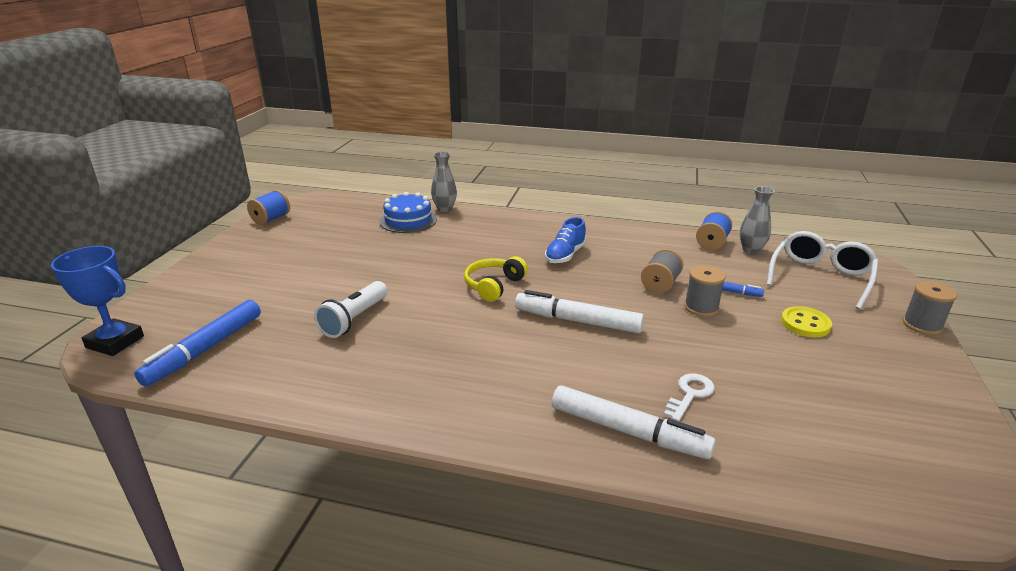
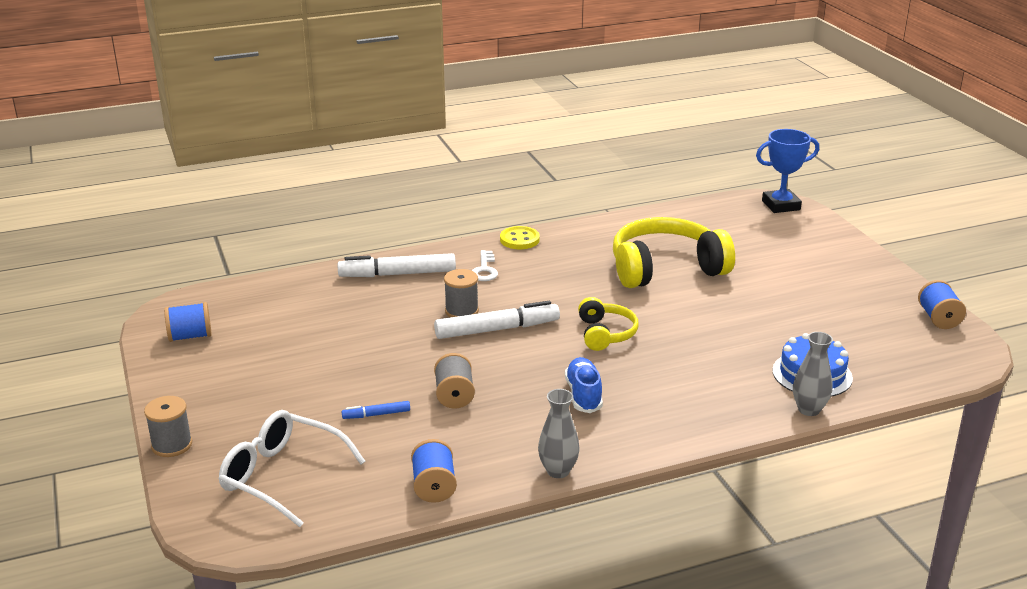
camera: 145 degrees right, 0 degrees up
(205, 349) = (719, 221): blue marker -> none
(354, 319) = (666, 268): white flashlight -> yellow headphones
(690, 394) = (369, 307): white key -> white key (484, 270)
(701, 307) = (398, 383): grey spool -> grey spool (461, 311)
(751, 250) = (379, 494): grey vase -> grey vase (558, 471)
(805, 324) = (292, 402): yellow button -> yellow button (519, 240)
(820, 277) = (282, 476): white glasses -> white glasses turned 120 degrees clockwise
(932, 440) = (190, 336): none -> blue spool

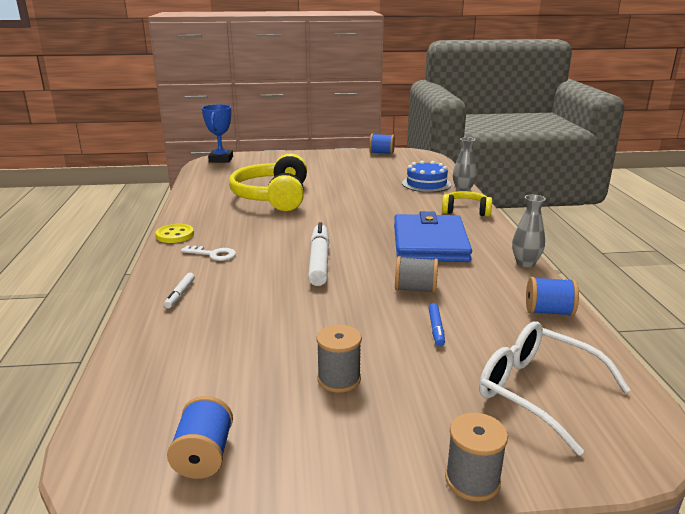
camera: 75 degrees left, 5 degrees down
(282, 476) = (537, 392): white glasses -> white glasses turned 90 degrees clockwise
(397, 274) = (180, 294): white marker -> white marker, size x0.48
(461, 311) = (277, 271): grey spool -> grey spool (339, 379)
(583, 395) = (429, 243): blue shoe -> blue wallet
(605, 334) = (350, 226): yellow headphones -> yellow headphones (466, 211)

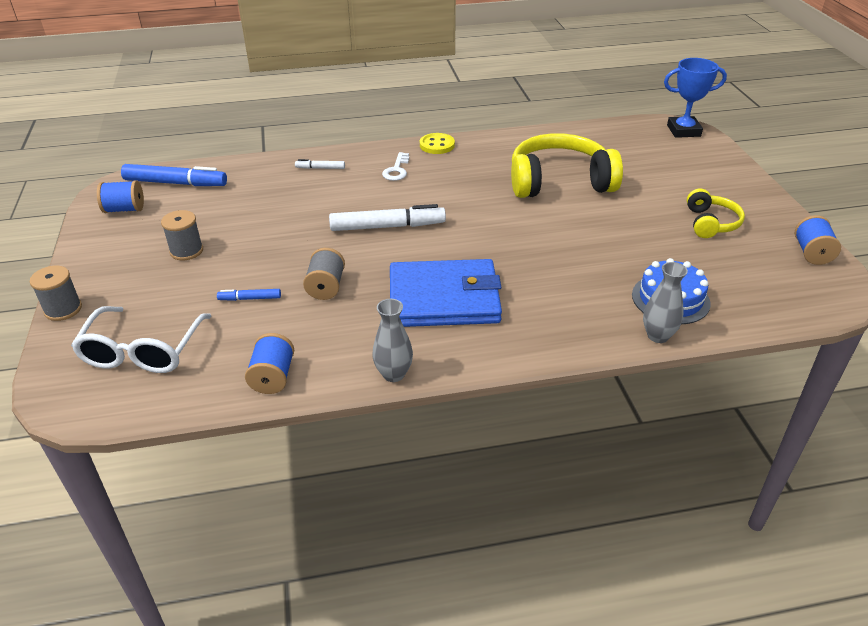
camera: 85 degrees right, 15 degrees up
(146, 407) = (176, 183): none -> blue marker
(466, 211) = (564, 334): yellow headphones -> yellow headphones (710, 223)
(537, 392) = (143, 351): white glasses -> white glasses turned 150 degrees clockwise

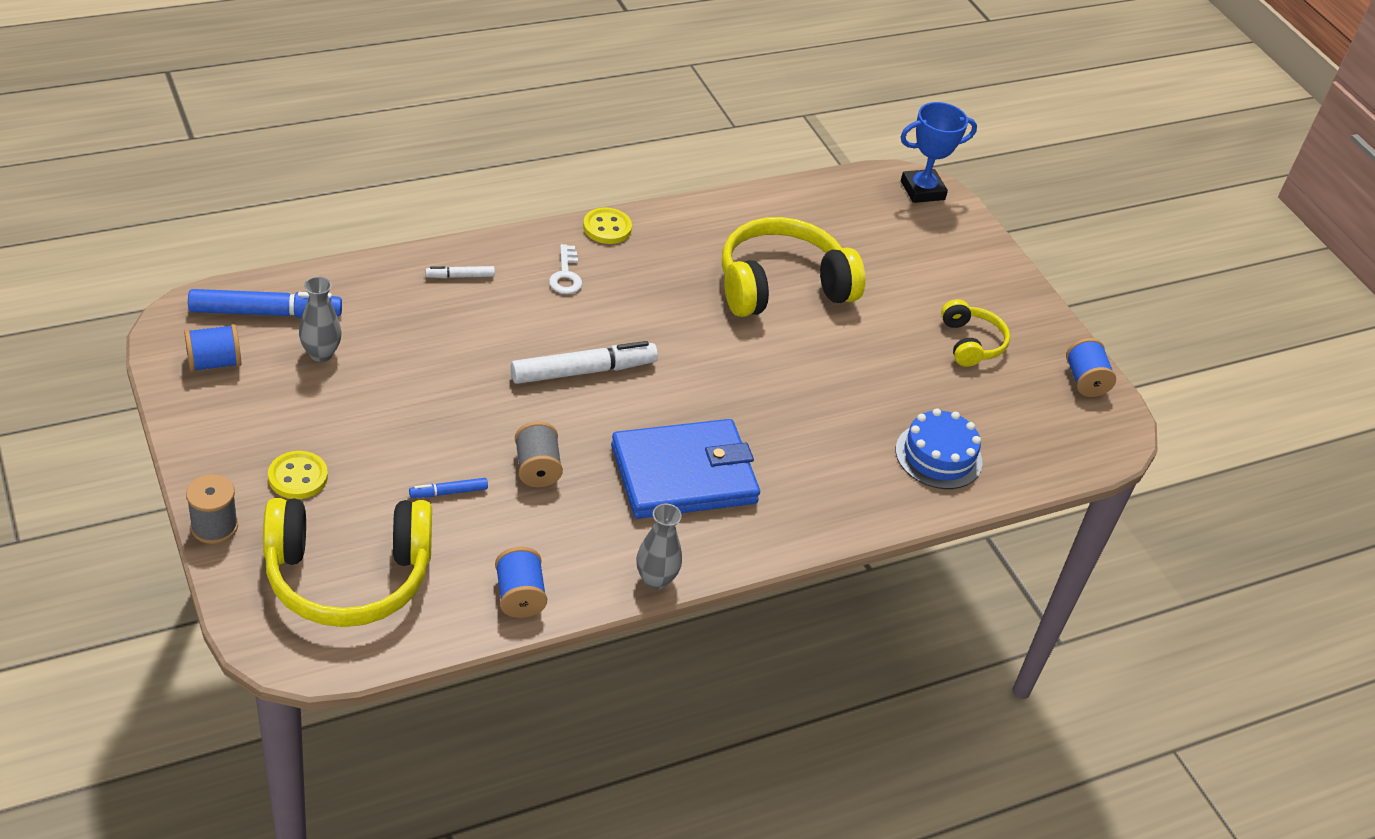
camera: 20 degrees left, 5 degrees up
(142, 281) = (298, 477): none -> yellow button
(143, 351) = (348, 576): white glasses -> yellow headphones
(186, 251) = (334, 426): grey spool -> none
(658, 336) = (931, 506): grey vase -> grey vase (321, 353)

